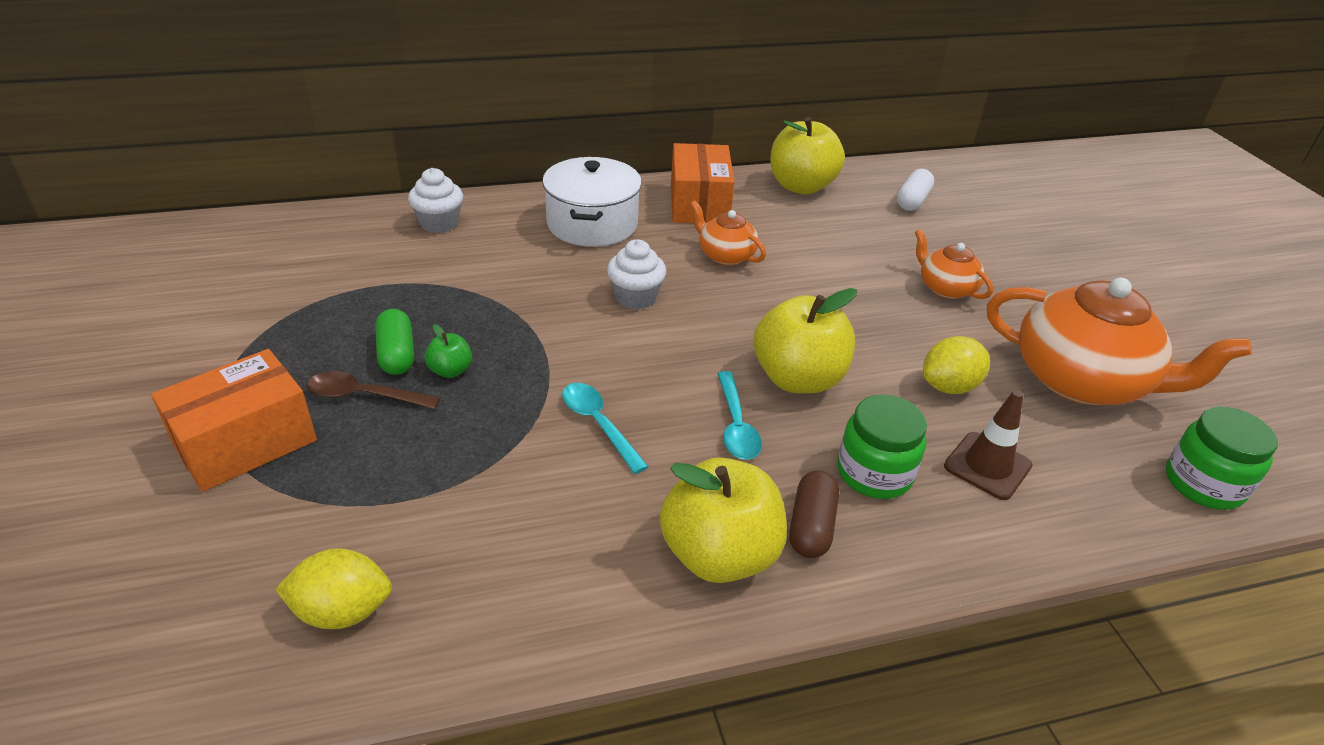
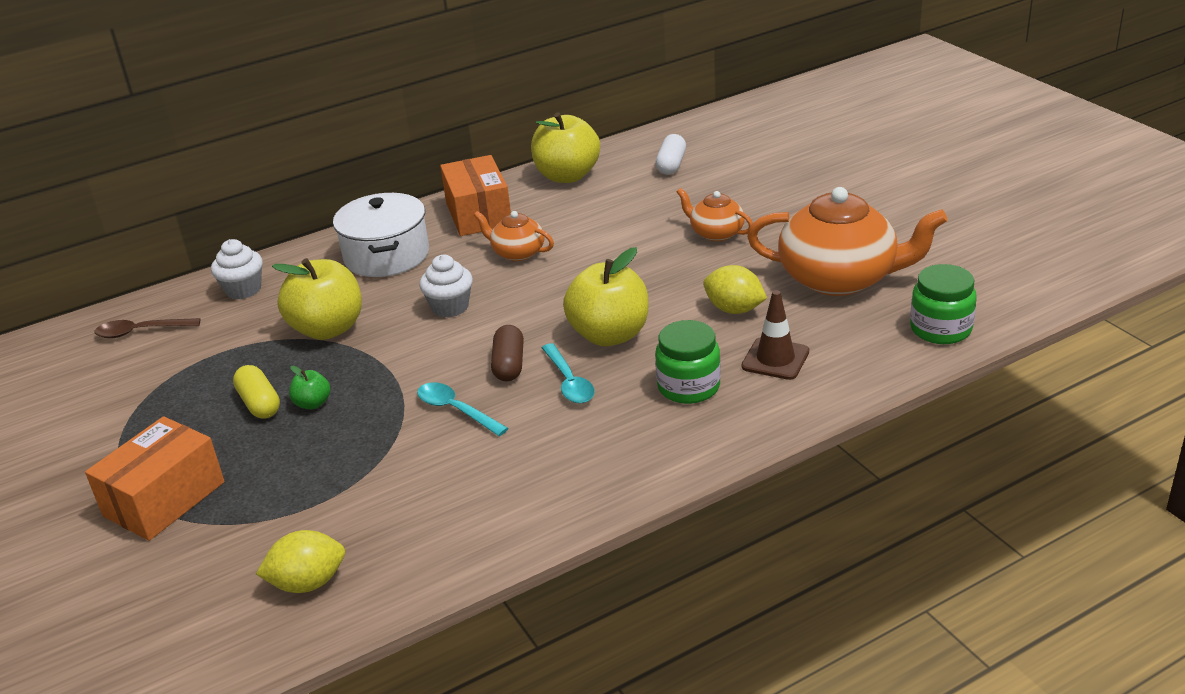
camera: 10 degrees left, 5 degrees down
(364, 396) = (248, 440): brown spoon -> brown spoon (141, 332)
(397, 354) = (259, 403): green capsule -> yellow capsule
(719, 554) = (584, 471): yellow apple -> yellow apple (328, 329)
(811, 526) = (649, 435): brown capsule -> brown capsule (509, 365)
(949, 386) = (734, 309): yellow lemon -> yellow lemon turned 75 degrees clockwise

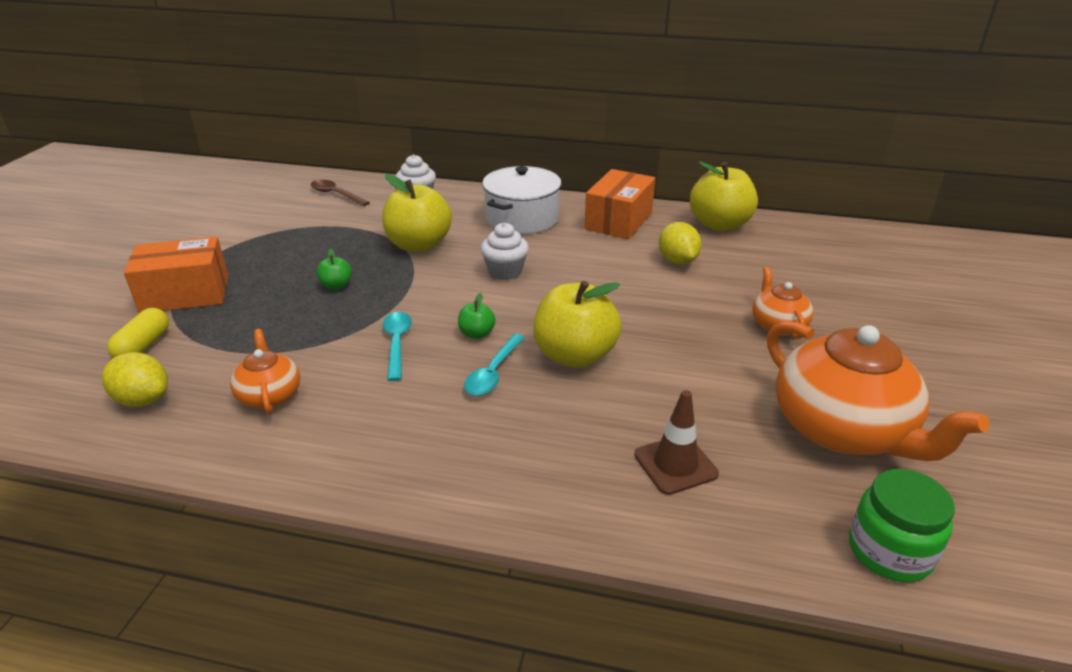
camera: 40 degrees right, 0 degrees up
(259, 403) = (314, 268): yellow capsule -> yellow capsule (143, 346)
(509, 365) = (476, 334): brown capsule -> green apple
(517, 253) = (603, 259): orange teapot -> orange teapot (270, 395)
(671, 165) = (815, 254): white capsule -> none
(688, 387) = (569, 438): green jar -> none
(734, 309) = (702, 397): yellow lemon -> yellow lemon (677, 261)

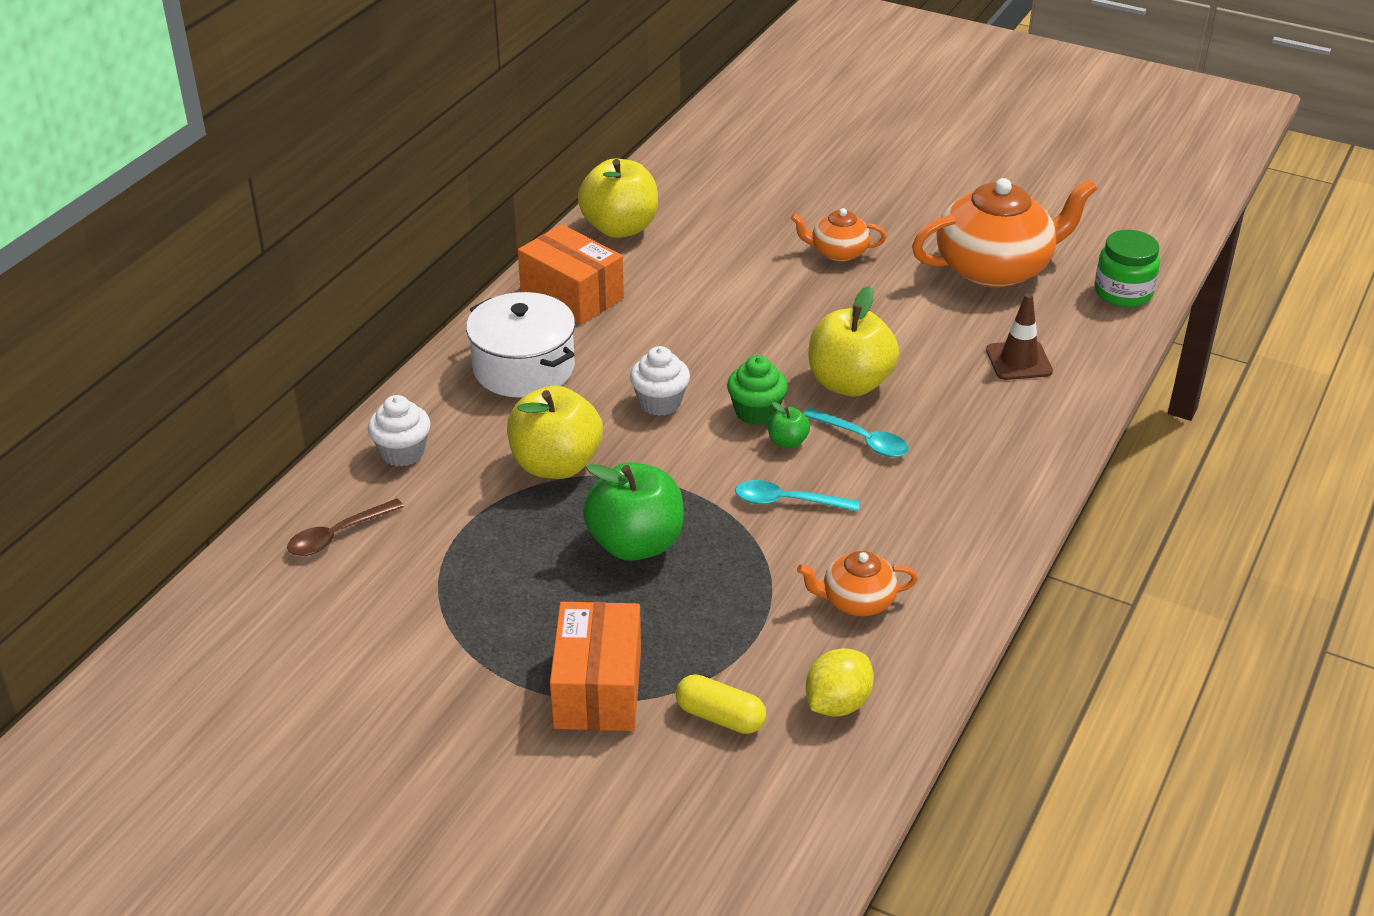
camera: 75 degrees left, 5 degrees up
(336, 286) = (635, 544): green apple -> green apple, size x2.20
(511, 314) = (756, 412): none -> green cupcake
(677, 261) = (690, 277): yellow lemon -> none

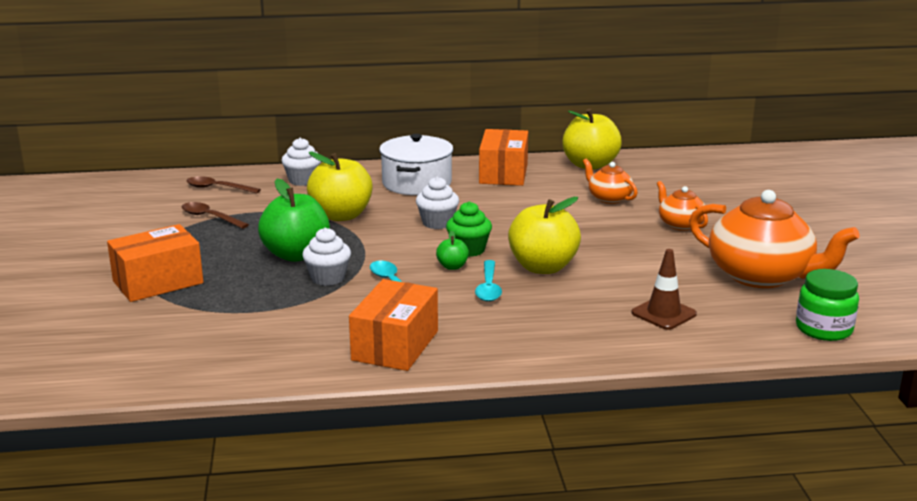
camera: 55 degrees right, 15 degrees down
(435, 576) = (210, 217): none -> brown spoon
(720, 717) = (165, 322): yellow capsule -> none
(726, 543) = (328, 278): none -> white cupcake
(837, 704) = (211, 353): yellow lemon -> none
(857, 601) = (319, 331): orange teapot -> orange teapot (609, 198)
(936, 559) = (395, 345): none -> orange box

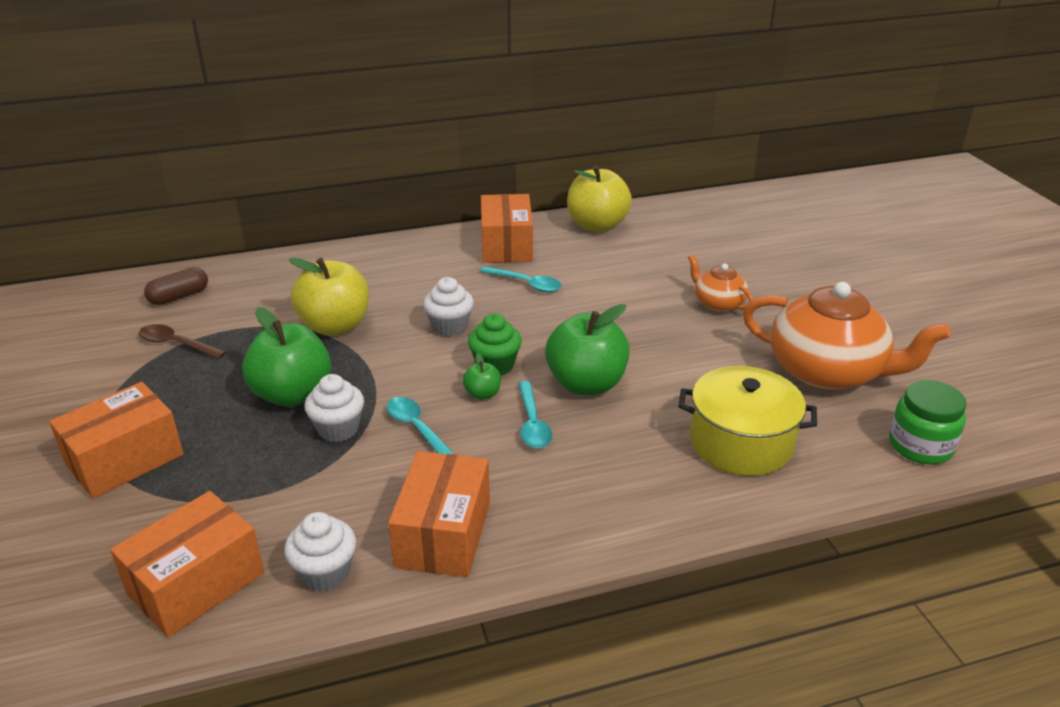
camera: 10 degrees left, 10 degrees up
(199, 355) = (196, 583): none -> orange box
(218, 188) = (179, 296): brown spoon -> brown capsule
(302, 180) = (279, 276): white cupcake -> white cupcake (325, 573)
(416, 183) = (412, 268): white pot -> none
(512, 200) = (526, 284): none -> turquoise spoon
(543, 267) = (586, 384): yellow apple -> green apple
(609, 198) = (630, 272): orange teapot -> none
(663, 313) = (741, 442): brown traffic cone -> yellow pot

